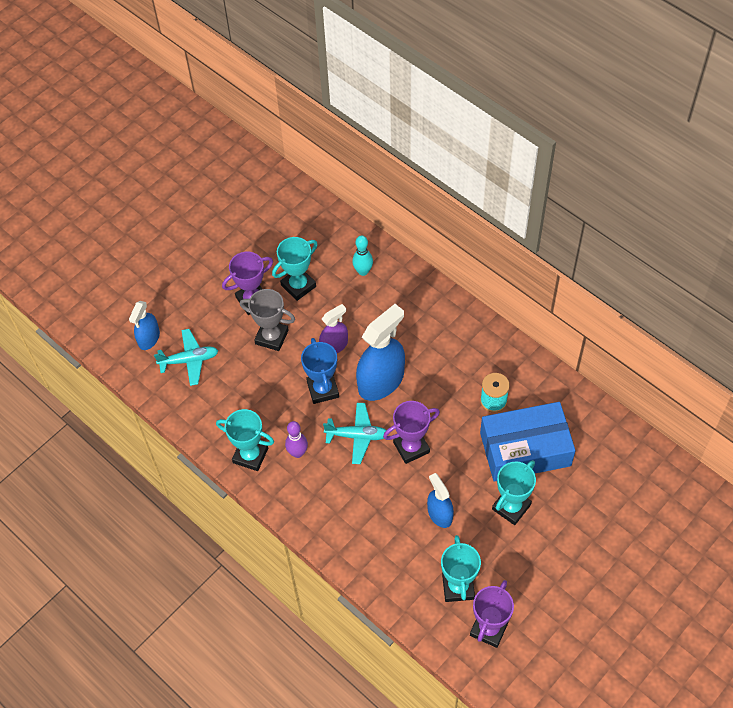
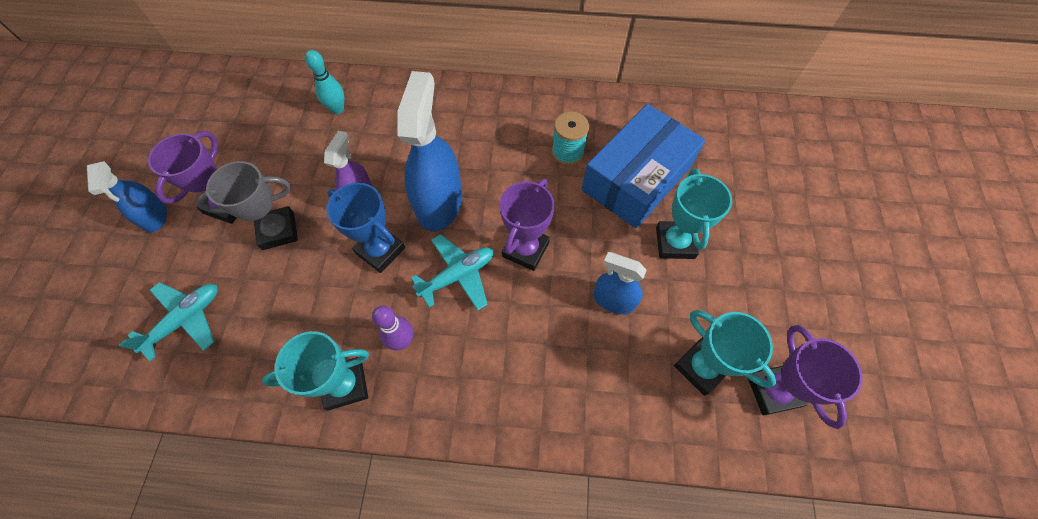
camera: 40 degrees left, 5 degrees up
(149, 338) = (110, 326): blue spray bottle -> blue spray bottle (154, 216)
(298, 286) = (274, 161): turquoise trophy -> none

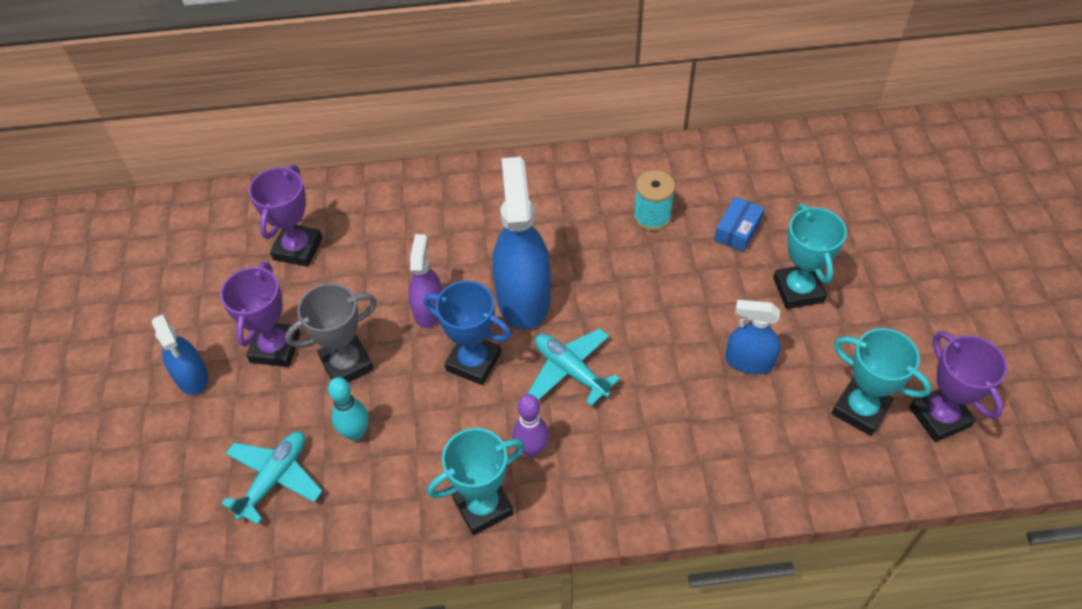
camera: 10 degrees left, 10 degrees down
(337, 109) = (367, 217): turquoise bowling pin -> turquoise bowling pin (355, 433)
(458, 275) = (570, 371): turquoise plane -> turquoise plane turned 90 degrees counterclockwise
(525, 249) = (637, 329): purple trophy -> purple trophy (298, 249)
(637, 178) = (737, 230): blue box -> blue box, size x0.41

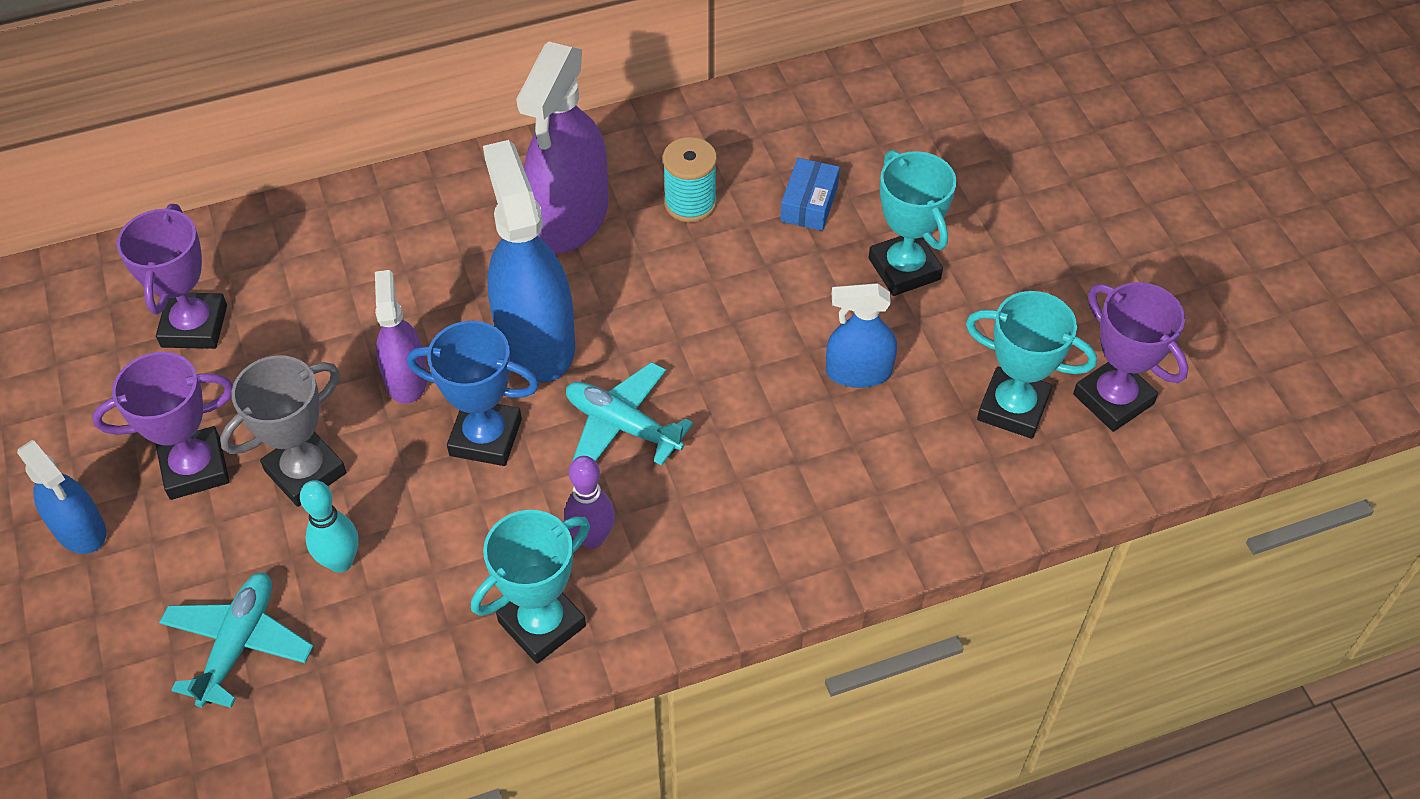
camera: 15 degrees left, 0 degrees up
(275, 348) = (195, 468): purple trophy -> purple trophy turned 75 degrees clockwise
(565, 214) = (570, 218): none -> purple spray bottle

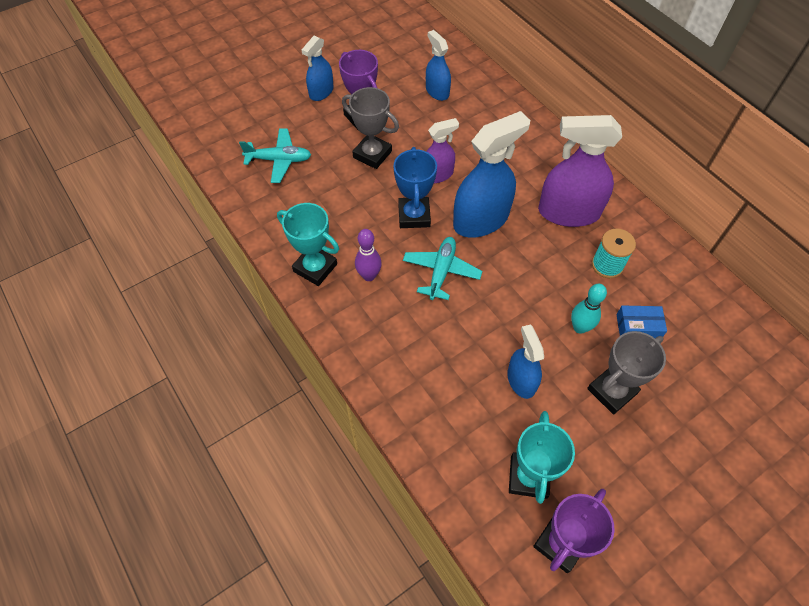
camera: 75 degrees right, 5 degrees up
(194, 326) = (437, 91): purple trophy -> blue spray bottle
(340, 562) = (329, 181): turquoise bowling pin -> turquoise bowling pin (579, 327)
(904, 269) = (612, 391): turquoise trophy -> grey trophy

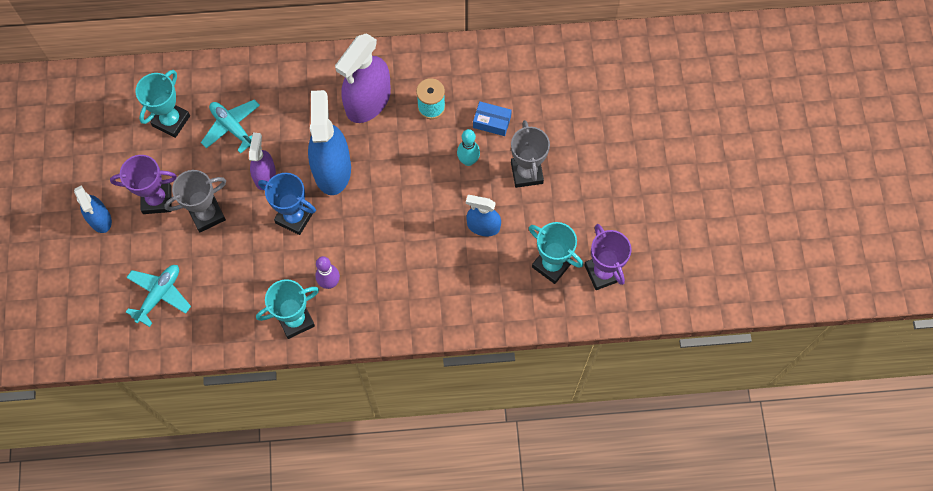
camera: 60 degrees left, 10 degrees up
(437, 91) = (171, 121): blue spray bottle -> turquoise trophy
(441, 271) = (360, 227): turquoise plane -> turquoise plane (232, 127)
(638, 326) = (492, 122): blue box -> blue box turned 75 degrees clockwise

